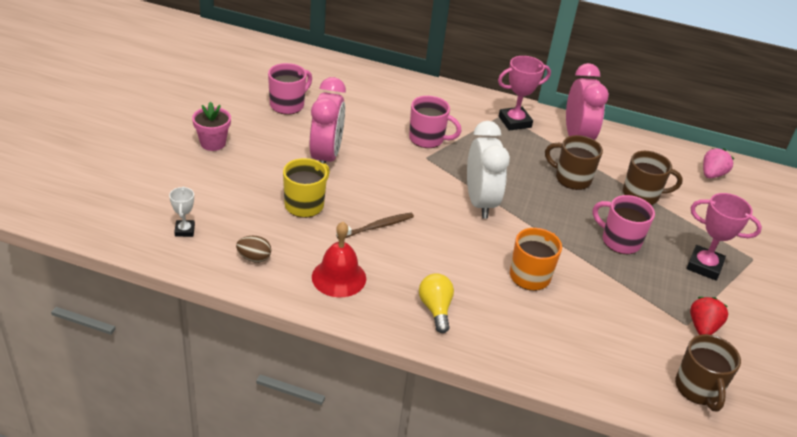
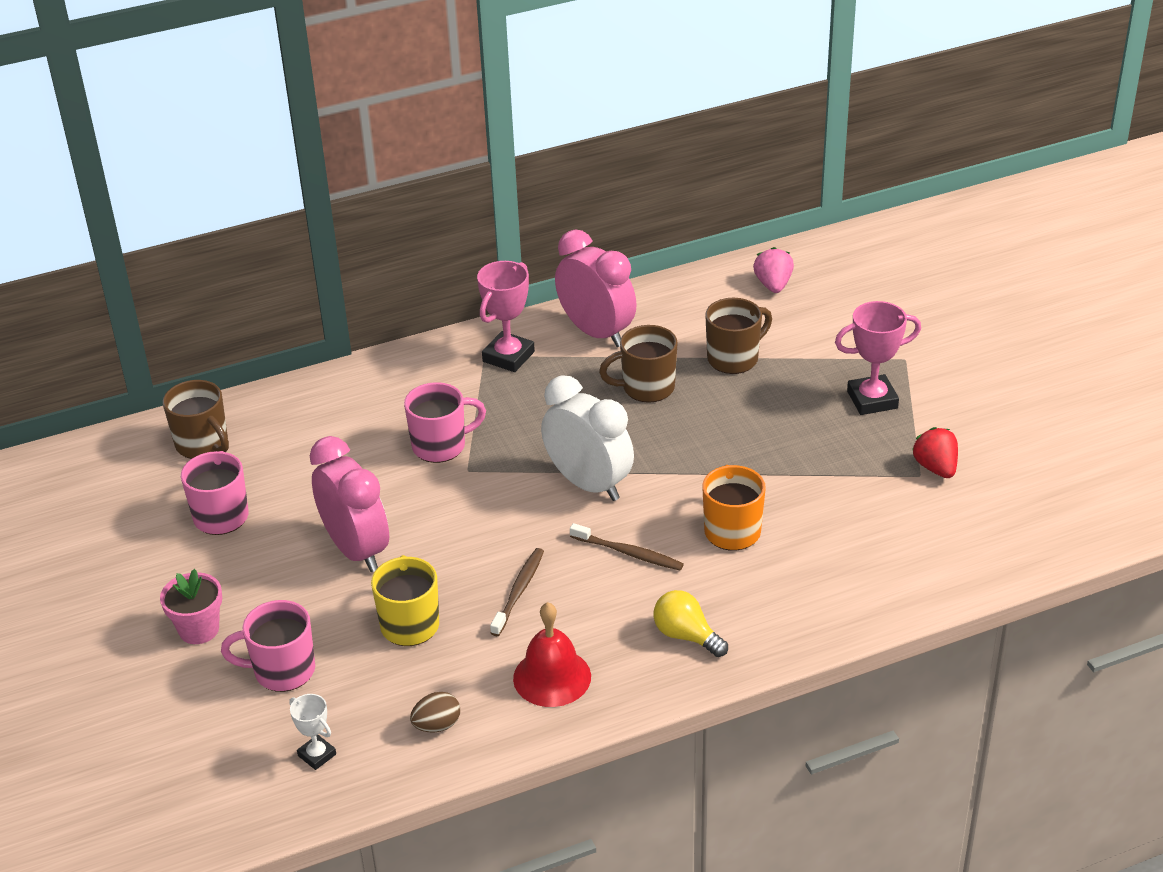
camera: 35 degrees left, 0 degrees up
(458, 248) = (629, 553): none -> brown toothbrush
(619, 241) = (770, 428): pink mug -> pink mug (282, 671)
(698, 389) = (993, 534): brown mug -> brown mug (203, 444)

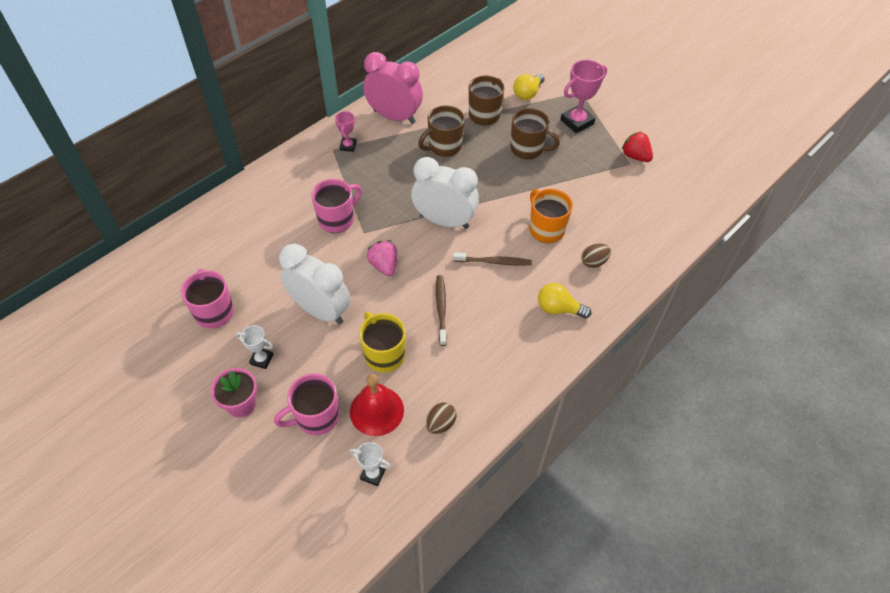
camera: 25 degrees left, 15 degrees up
(203, 444) = (174, 261): brown mug -> brown mug (528, 149)
(250, 586) = (261, 359): none -> white trophy
(356, 550) = (320, 310): pink clock -> white clock
(508, 356) = (348, 146): pink trophy -> pink trophy, size x0.57
(552, 677) = (494, 364): red bell -> red bell (376, 410)
(773, 285) = (481, 61): pink strawberry -> pink strawberry (384, 265)
(777, 591) = (593, 262): none -> brown egg
(818, 344) = (527, 93): none -> yellow light bulb

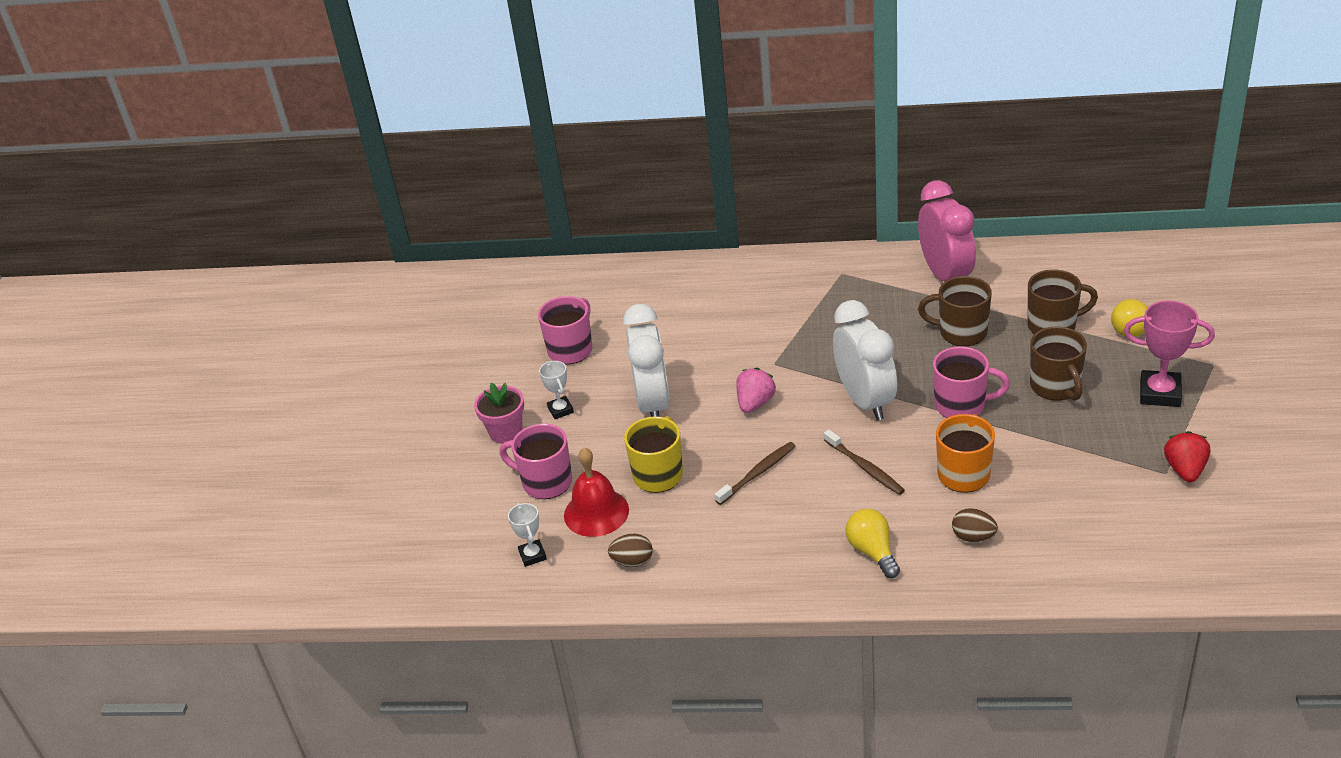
camera: 55 degrees right, 15 degrees down
(337, 219) = (764, 338): pink mug -> pink mug (961, 405)
(348, 146) = (860, 278): pink trophy -> none

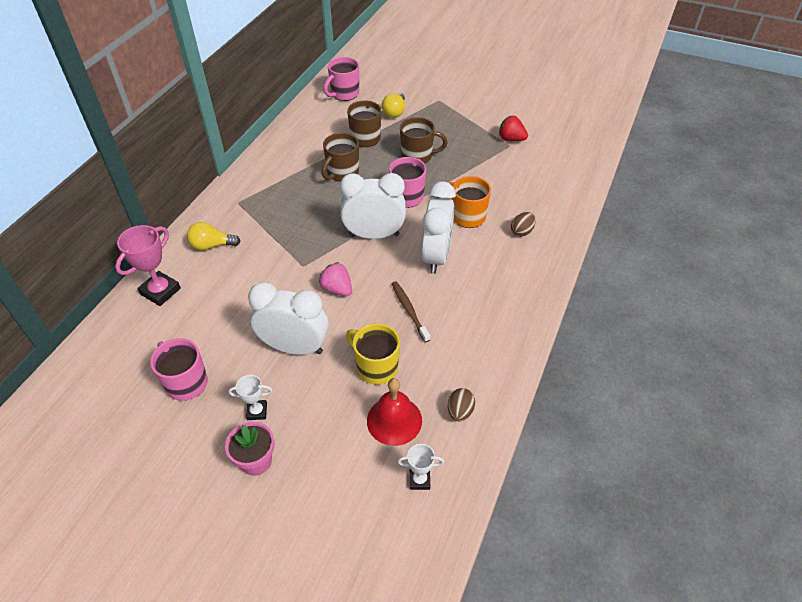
camera: 75 degrees left, 10 degrees up
(545, 482) = (338, 447): pink mug -> pink mug (344, 94)
(865, 468) = (436, 256): brown toothbrush -> white clock
(872, 551) = (512, 278): yellow light bulb -> yellow light bulb (211, 245)
(945, 276) = (283, 160): pink clock -> none
(1160, 393) = (448, 124): pink trophy -> pink trophy (160, 291)

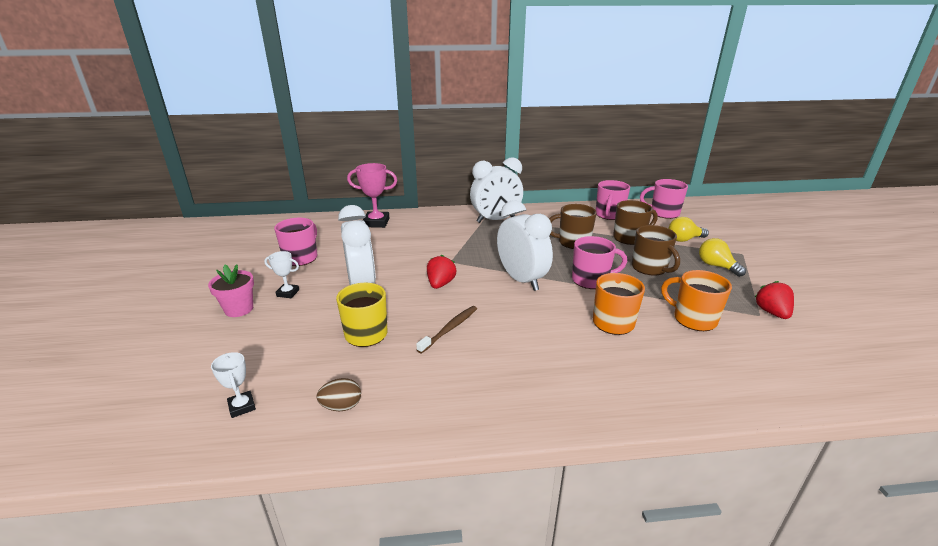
camera: 60 degrees right, 20 degrees down
(211, 245) = (434, 223): yellow light bulb -> yellow light bulb (716, 266)
(257, 411) = (288, 293): white trophy -> white trophy turned 45 degrees counterclockwise
(316, 124) = (609, 215): none -> pink mug
(337, 289) = (440, 284): pink strawberry -> red strawberry
(394, 420) = (309, 365): red bell -> none
(436, 256) = (535, 321): white clock -> white clock (496, 220)
(492, 177) = (693, 319): none -> orange mug
(522, 231) = (642, 367): brown egg -> none

